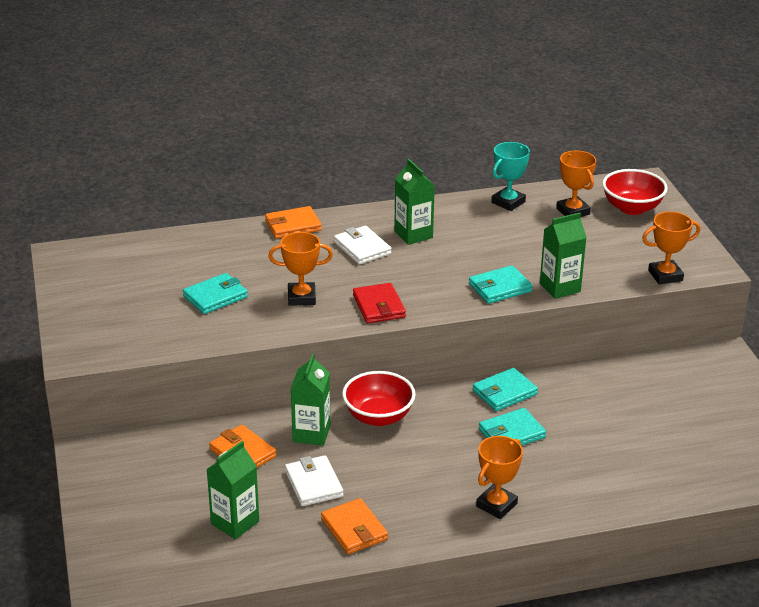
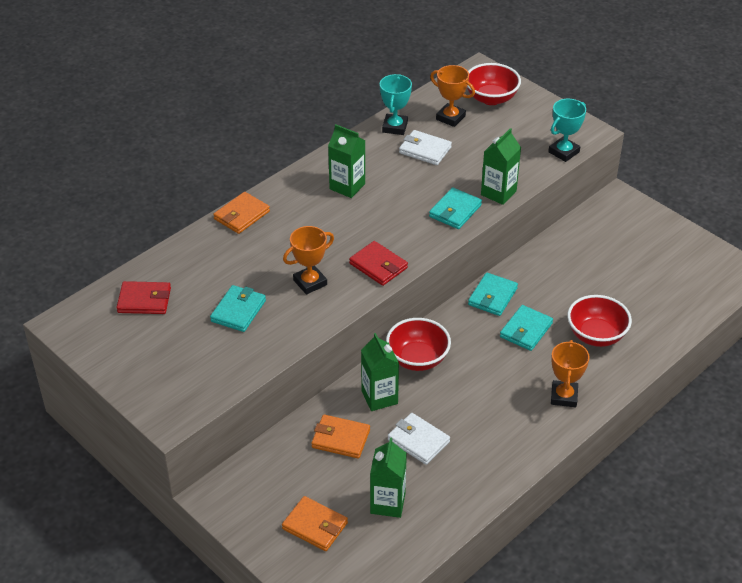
camera: 30 degrees left, 10 degrees up
(144, 261) = (144, 300): none -> red wallet
(354, 529) = (481, 466): orange wallet -> orange wallet (315, 526)
(362, 248) = (317, 215): white wallet -> white wallet (425, 150)
(583, 465) = (596, 335): none -> red bowl
(665, 275) = (563, 152): orange trophy -> turquoise trophy

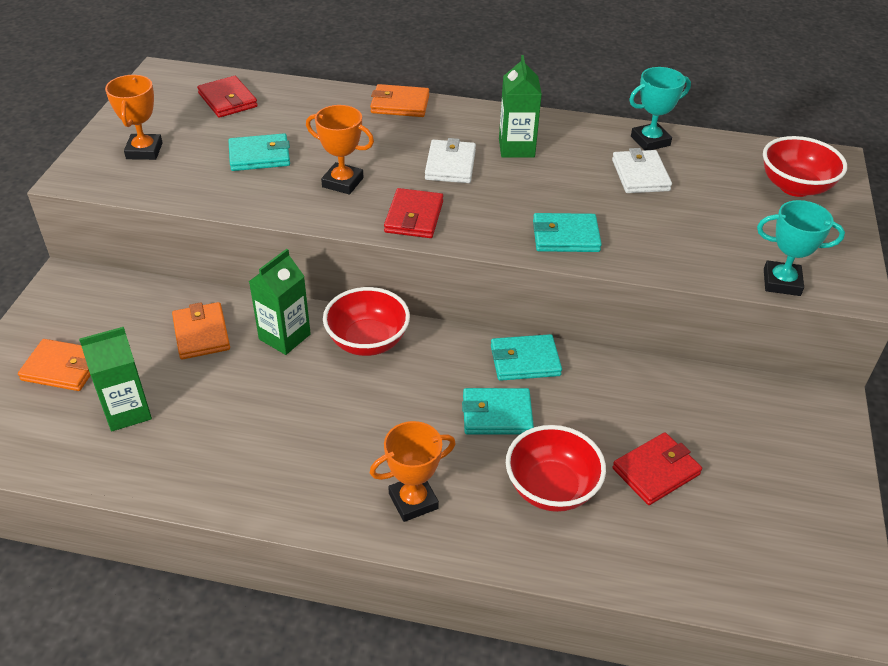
camera: 55 degrees right, 0 degrees up
(315, 526) = (62, 368): orange wallet -> orange wallet turned 75 degrees counterclockwise
(418, 441) = (240, 396): white wallet -> white wallet (450, 165)
(450, 118) = (719, 171): orange trophy -> orange trophy (144, 151)
(498, 193) = (637, 257): green carton -> none
(614, 288) = (656, 471): none -> red wallet

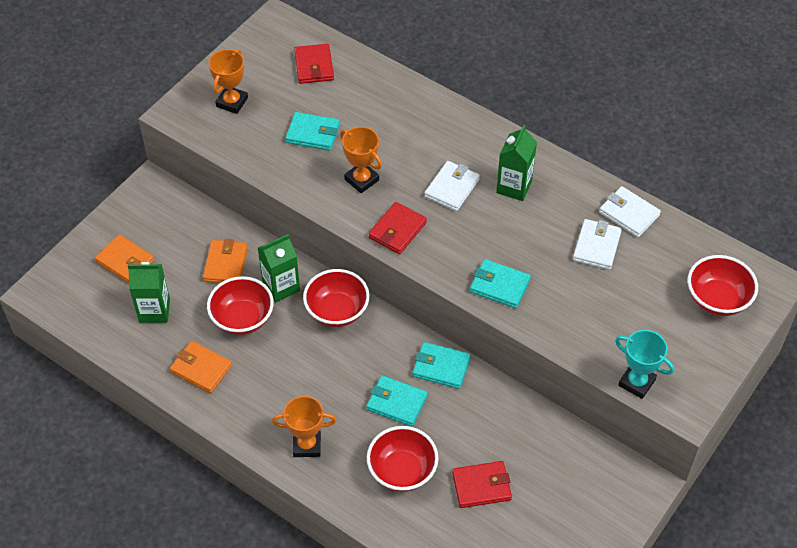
camera: 25 degrees right, 10 degrees up
(252, 384) = (242, 319): none -> red bowl
(400, 104) = (446, 111): orange wallet -> orange wallet (201, 368)
(650, 141) = (629, 214): turquoise trophy -> white wallet

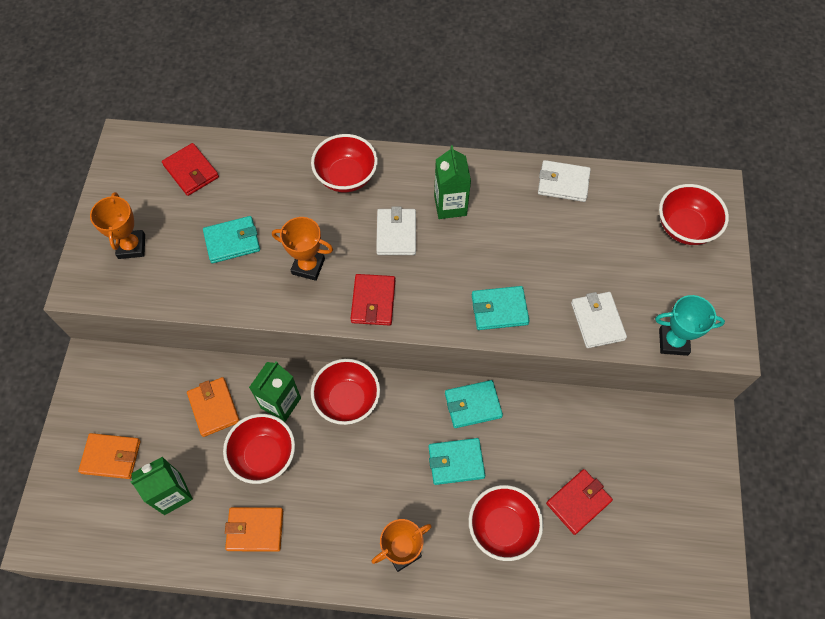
camera: 30 degrees left, 10 degrees up
(439, 125) = (346, 176): none -> red bowl
(596, 246) = (556, 228): white wallet -> white wallet (597, 321)

